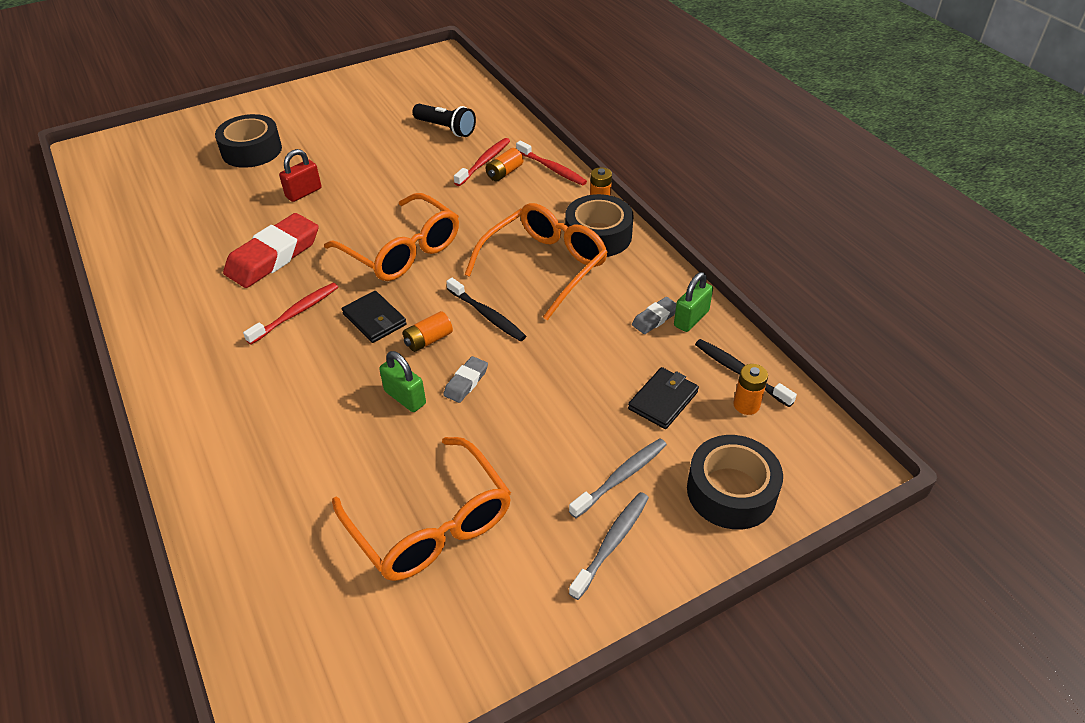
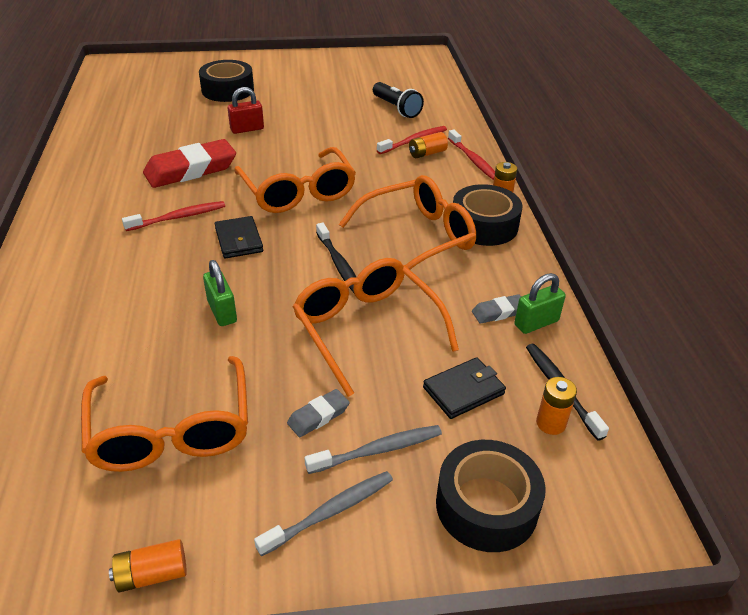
camera: 20 degrees right, 5 degrees down
(428, 340) = (273, 270): orange battery -> orange battery (152, 574)
(466, 382) = (284, 315): grey eraser -> grey eraser (318, 416)
(549, 371) = (366, 328): none -> orange glasses

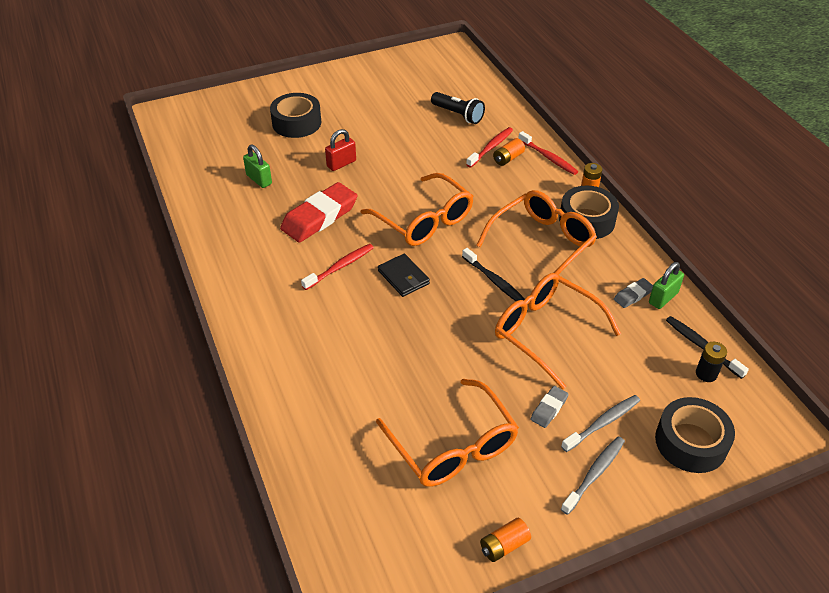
camera: 15 degrees left, 5 degrees up
(222, 312) = (430, 344): green padlock -> green padlock (259, 179)
(463, 390) = (637, 364): black wallet -> none
(551, 423) = (706, 374): orange battery -> black battery

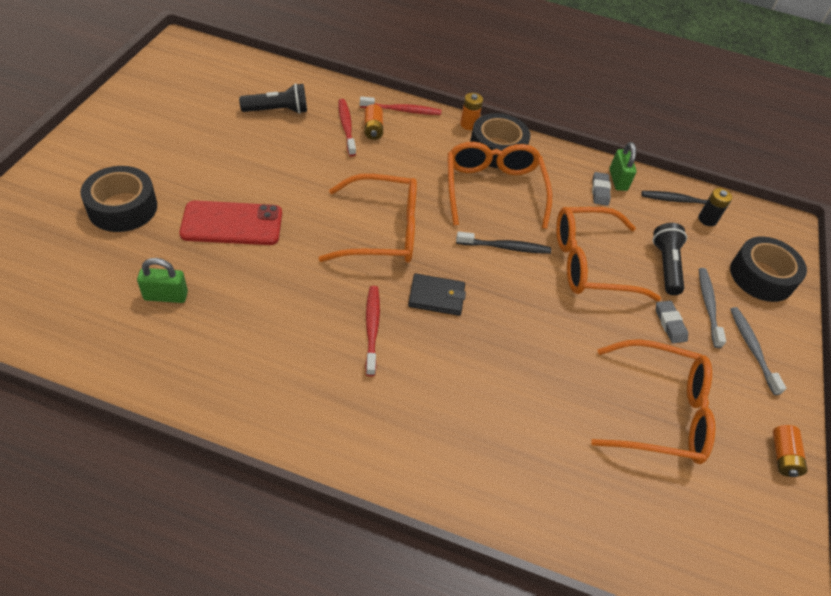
camera: 55 degrees left, 5 degrees up
(319, 217) = (285, 293): red eraser -> none
(341, 164) = (232, 223): red padlock -> red phone
(609, 375) = (666, 266): none -> black flashlight

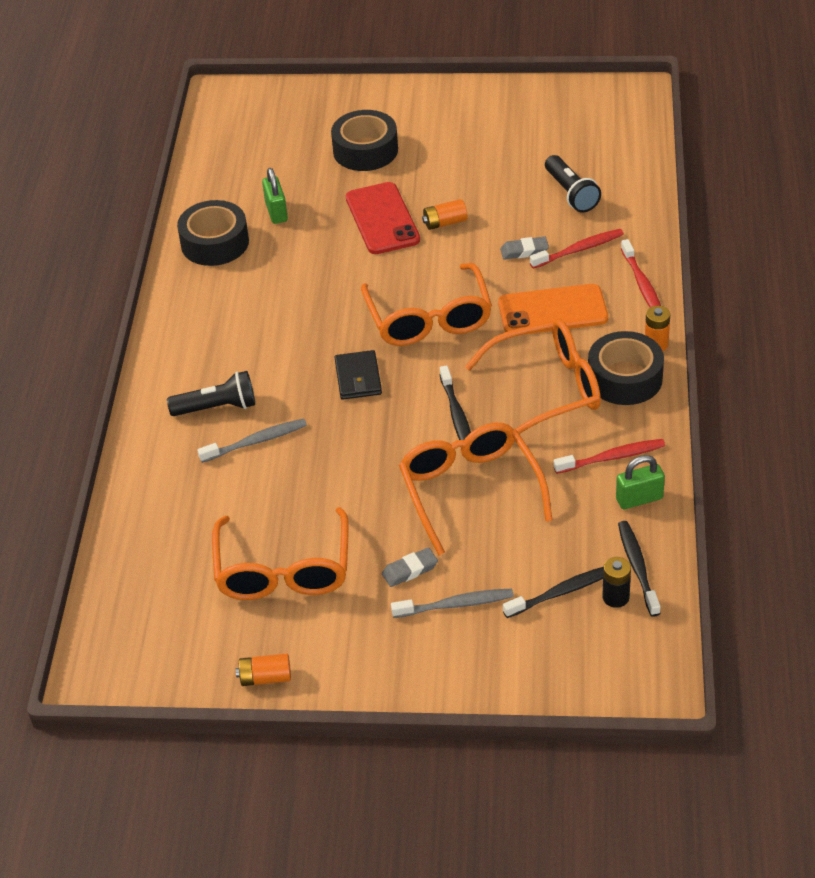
camera: 85 degrees right, 5 degrees down
(372, 328) = (297, 344): red toothbrush -> red toothbrush (612, 457)
(373, 129) = (589, 270): orange battery -> orange battery (445, 223)
(409, 161) = (553, 311): none -> orange phone
(600, 191) = (605, 484): grey eraser -> grey eraser (524, 251)
(666, 266) = (503, 560): black flashlight -> black flashlight (217, 407)
(700, 244) = (561, 592): none -> black toothbrush
(752, 349) = (406, 649): grey toothbrush -> grey toothbrush (256, 441)
(761, 276) = (535, 658): black tape -> black tape (215, 243)

